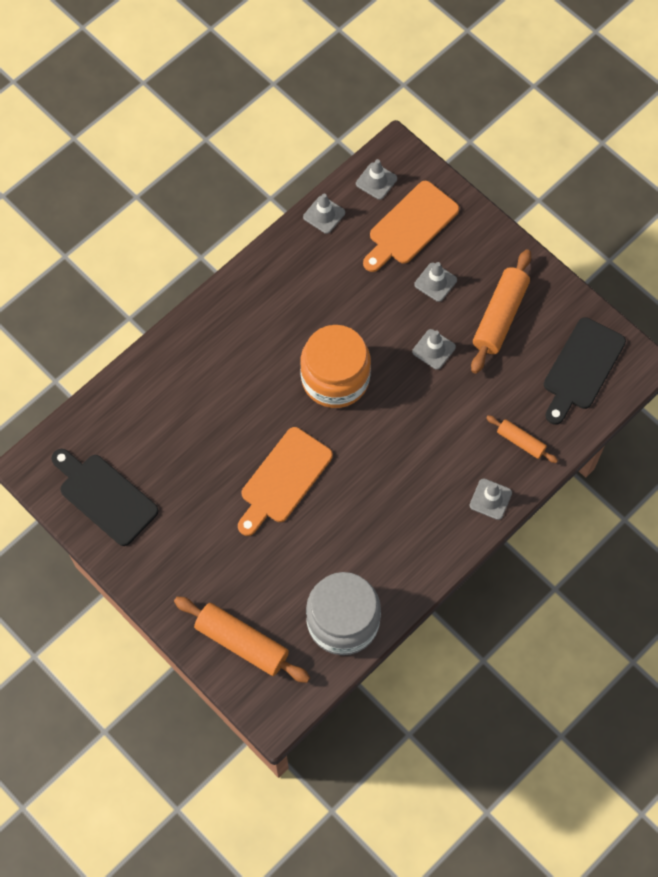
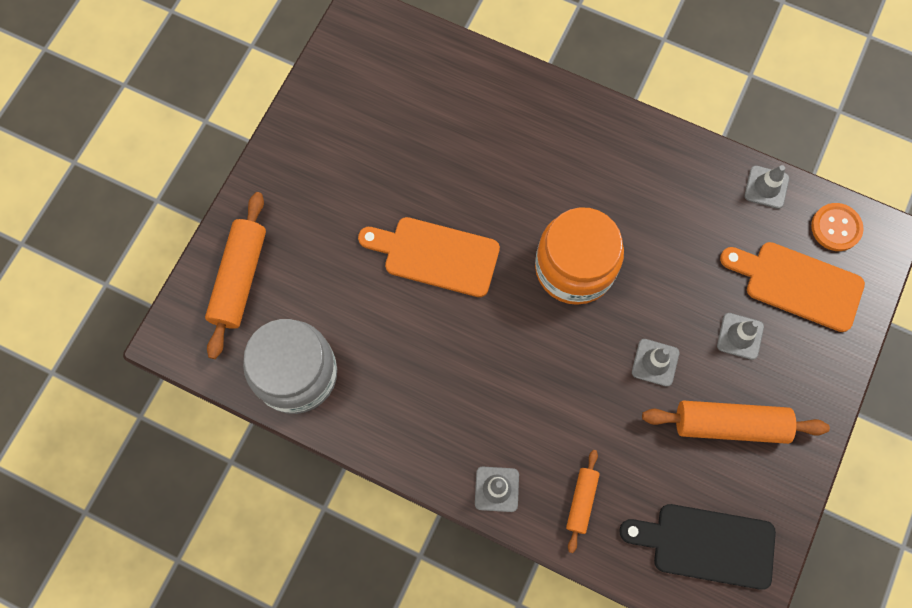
camera: 70 degrees right, 5 degrees up
(105, 496) = (352, 91): black cutting board -> none
(376, 181) = (836, 228): grey traffic cone -> orange button

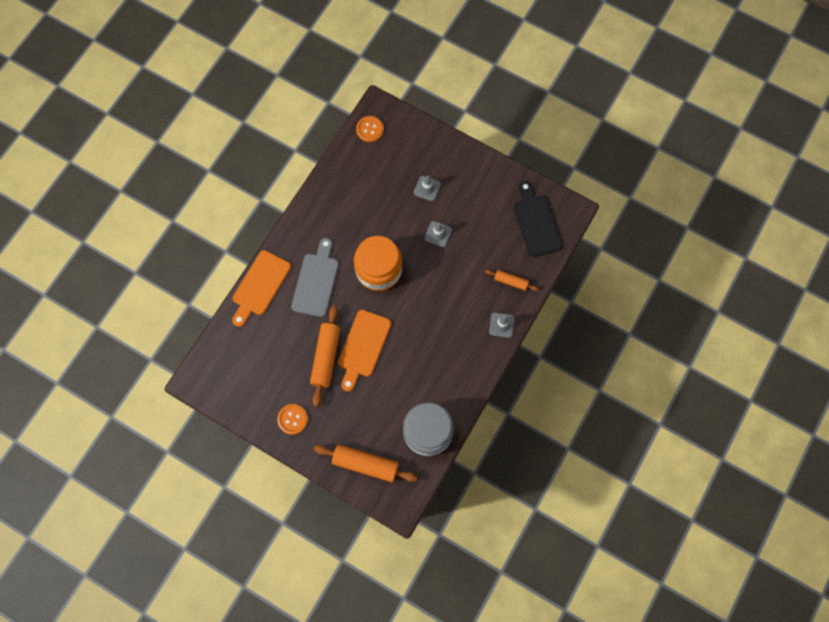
camera: 85 degrees left, 0 degrees up
(308, 161) = (292, 419): none -> orange button
(541, 171) = (316, 281): none -> grey cutting board
(706, 544) = (536, 222): black cutting board -> black cutting board turned 150 degrees clockwise
(730, 424) = (475, 201): orange rolling pin -> orange rolling pin (326, 357)
(766, 187) = (341, 161): grey traffic cone -> none
(797, 284) = (400, 154): orange cutting board -> orange cutting board (260, 286)

